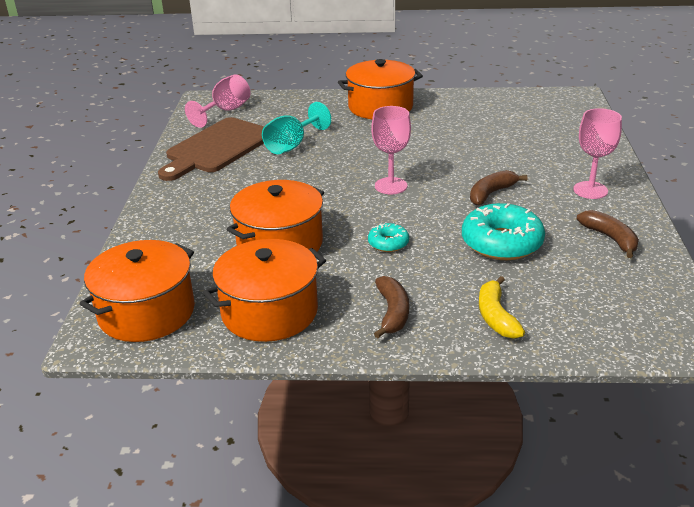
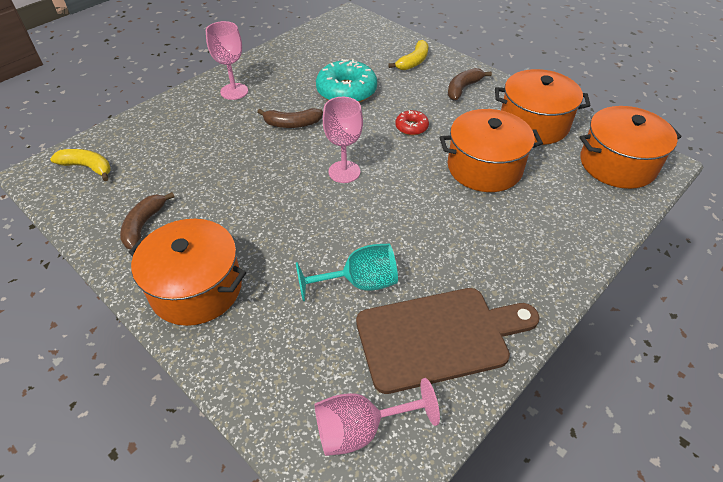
camera: 140 degrees left, 15 degrees up
(388, 243) = (411, 127): turquoise donut -> red donut
(559, 110) = (88, 167): none -> yellow banana
(610, 238) = (288, 63): brown banana -> brown banana (144, 225)

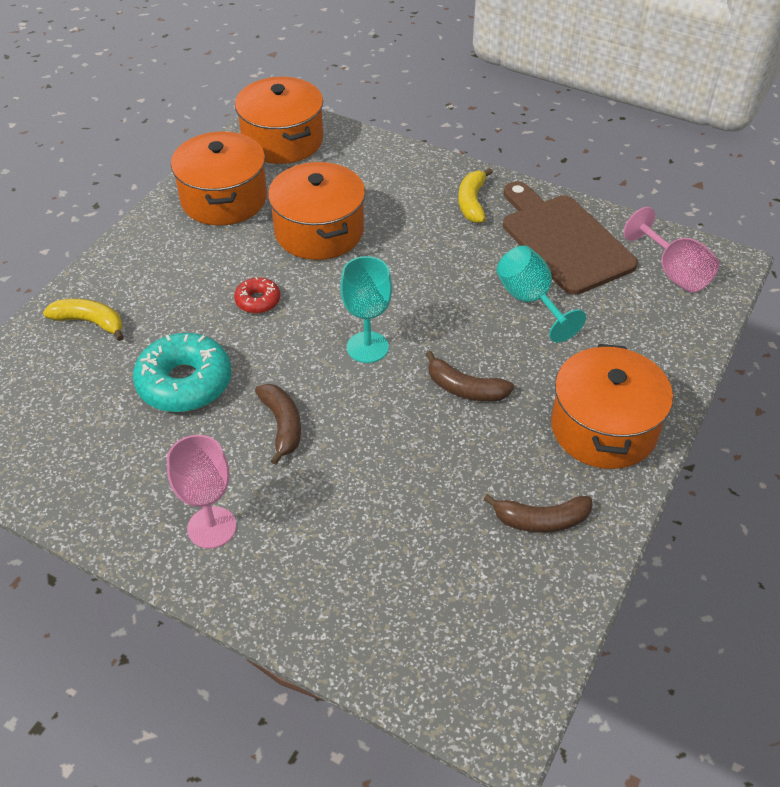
camera: 105 degrees left, 0 degrees up
(88, 167) = (462, 653): yellow banana -> yellow banana (472, 202)
(344, 172) = (367, 347): pink goblet -> turquoise goblet
(463, 88) = (156, 264): brown banana -> brown banana (465, 389)

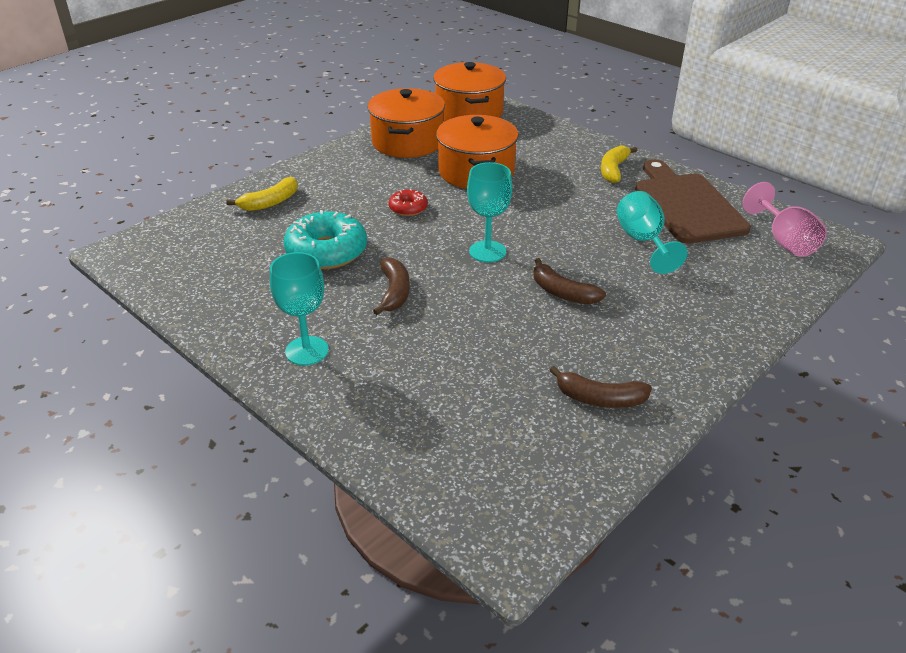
camera: 15 degrees right, 10 degrees down
(90, 322) = (270, 202): yellow banana -> yellow banana turned 105 degrees clockwise
(212, 527) = (307, 351): pink goblet -> turquoise goblet
(603, 428) = (682, 341): orange pot -> none

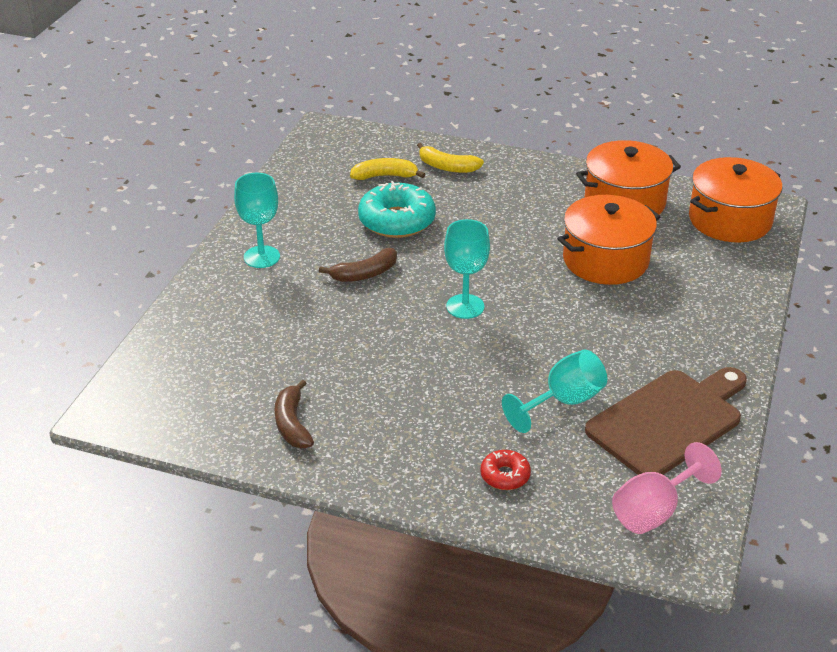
camera: 65 degrees right, 0 degrees up
(408, 208) = (500, 240): red donut -> red donut (505, 475)
(562, 292) = (431, 368): brown banana -> none
(613, 170) = (699, 351): yellow banana -> yellow banana (385, 176)

